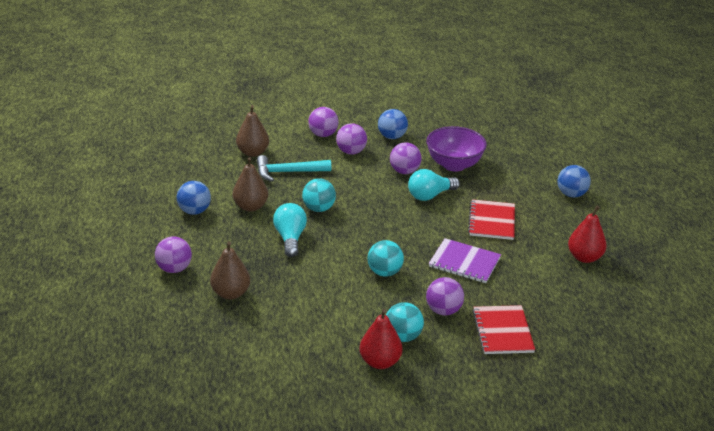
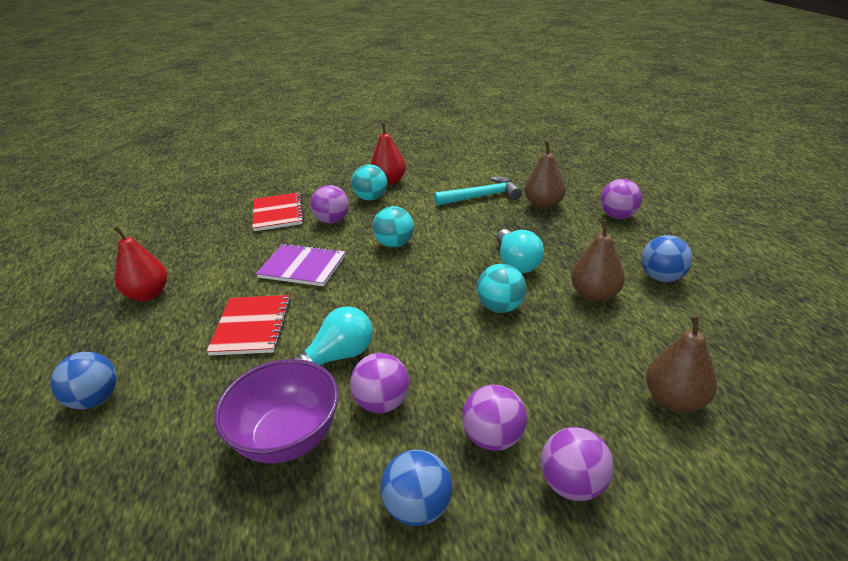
camera: 175 degrees right, 0 degrees up
(288, 172) = (581, 365): turquoise hammer -> turquoise hammer (481, 196)

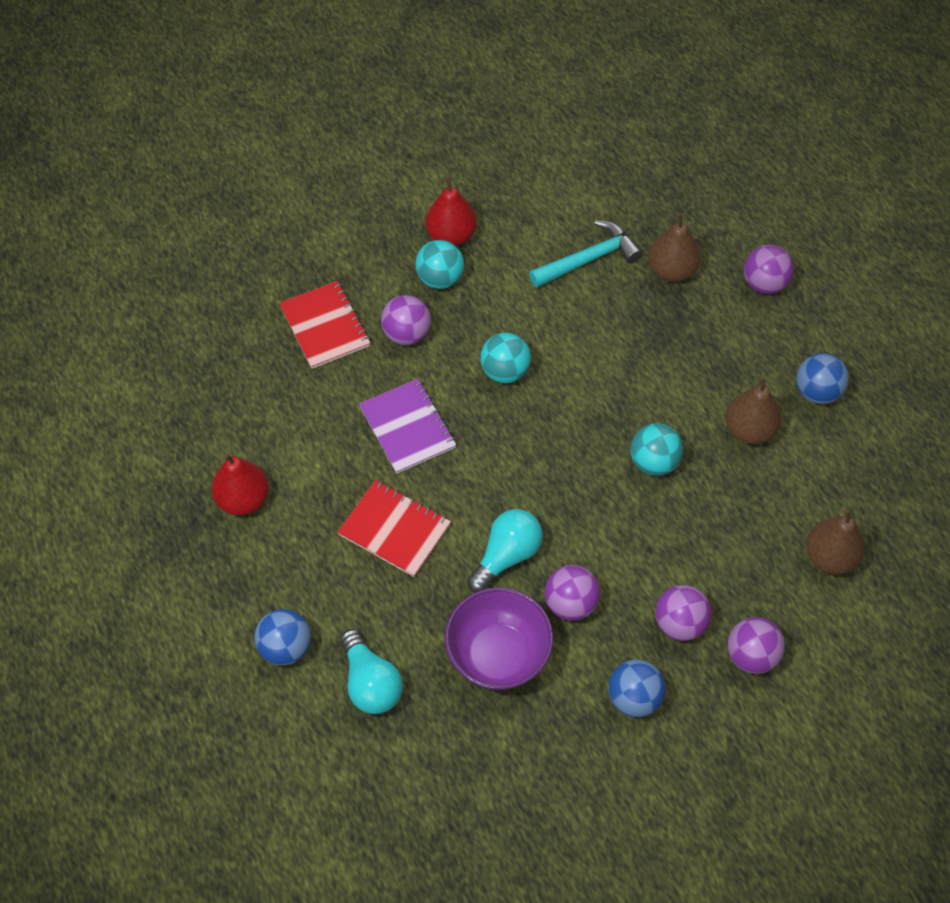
camera: 15 degrees left, 25 degrees up
(251, 326) = (394, 529): red notebook -> red notebook turned 45 degrees counterclockwise
(302, 267) = (407, 427): purple notebook -> purple notebook turned 60 degrees clockwise
(516, 263) = (658, 387): turquoise light bulb -> turquoise light bulb (370, 683)

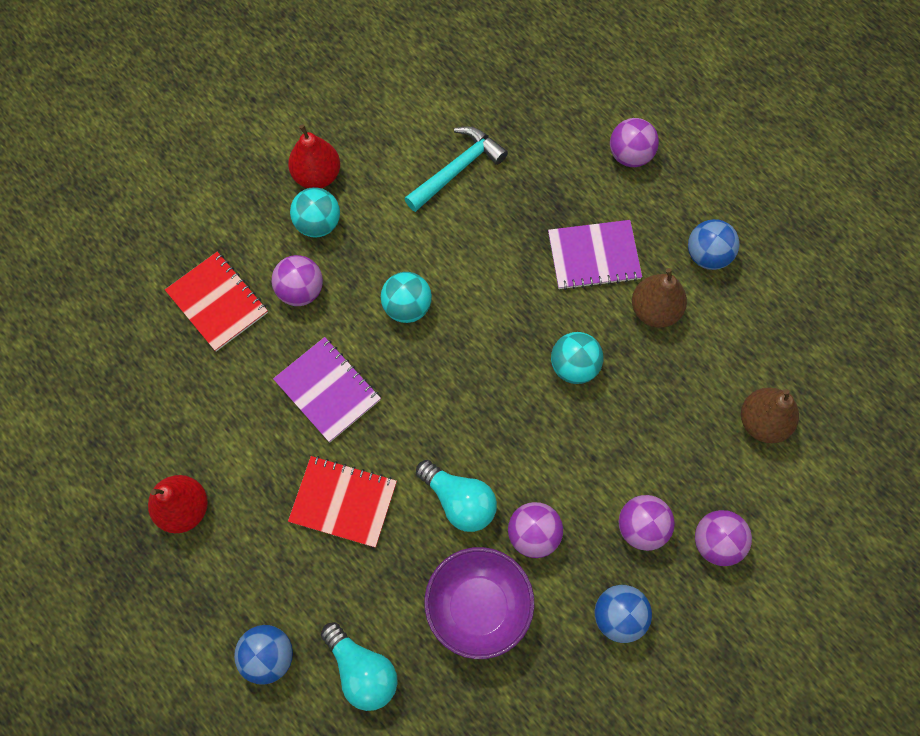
camera: 15 degrees left, 10 degrees up
(506, 556) = (459, 501): turquoise light bulb -> turquoise light bulb turned 105 degrees clockwise
(671, 270) = (539, 162): brown pear -> none
(702, 367) = (594, 256): none -> purple notebook

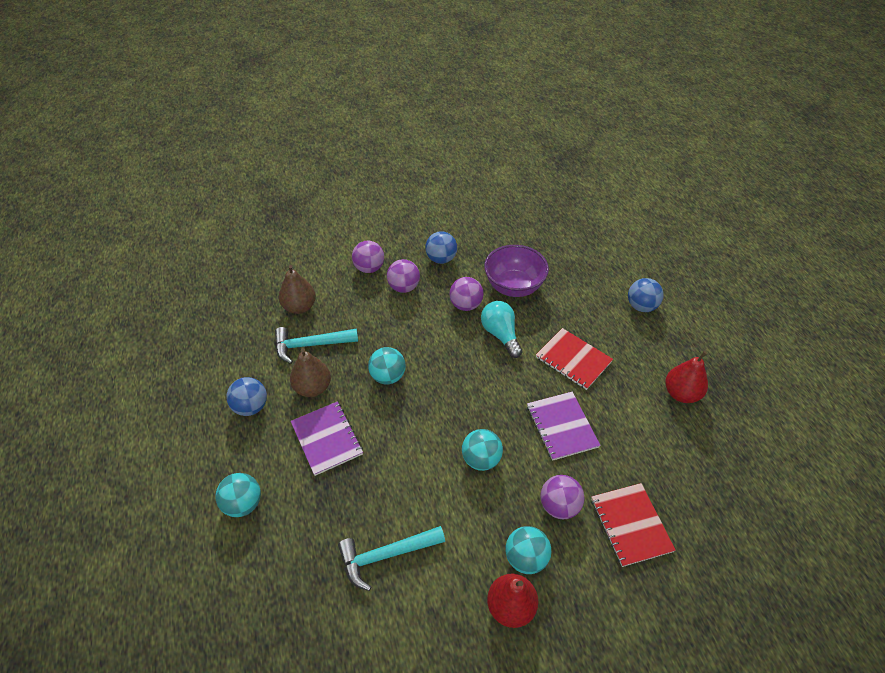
camera: 155 degrees left, 20 degrees down
(362, 670) = (589, 283): turquoise light bulb -> none
(594, 256) = (327, 439): purple notebook -> purple notebook turned 45 degrees clockwise
(630, 155) = (243, 504): purple ball -> turquoise ball
(701, 368) = (311, 345): none -> turquoise hammer

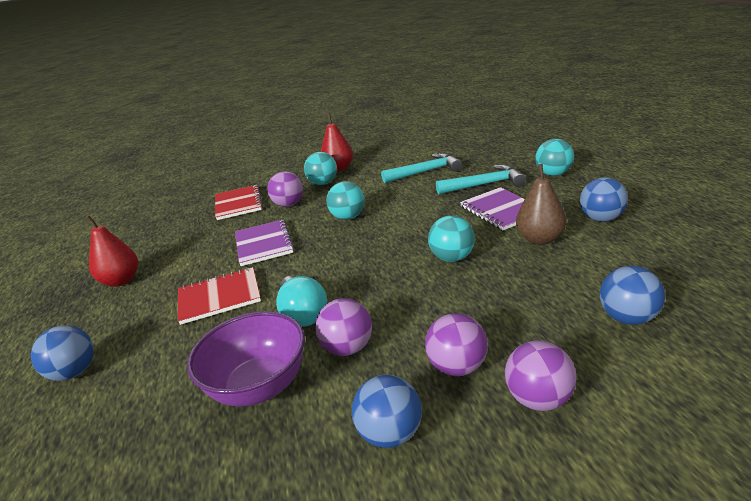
camera: 175 degrees left, 20 degrees down
(299, 307) = (628, 318): brown pear -> blue ball
(311, 345) = (571, 274): turquoise hammer -> turquoise hammer (484, 184)
(573, 360) = (219, 297): red notebook -> red notebook turned 60 degrees counterclockwise

